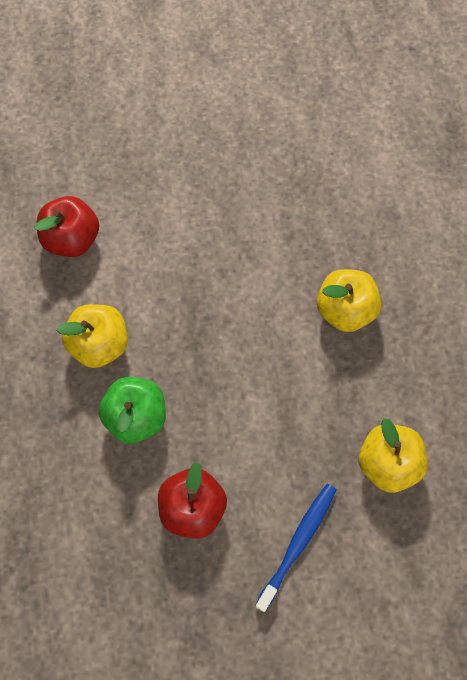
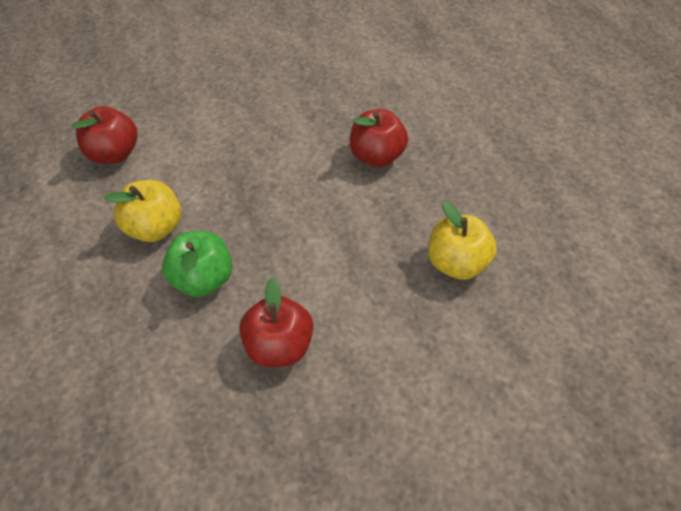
camera: 15 degrees left, 15 degrees down
(298, 543) = (395, 352): blue toothbrush -> none
(345, 310) = (376, 156): yellow apple -> red apple

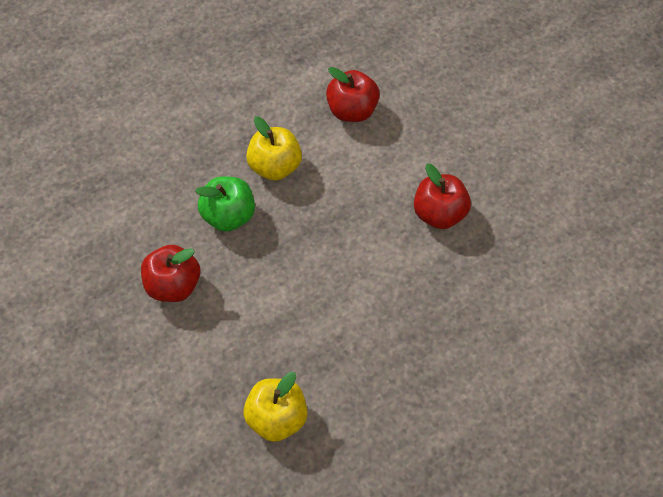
camera: 80 degrees right, 5 degrees up
(376, 156) = (399, 330): red apple -> red apple (439, 214)

